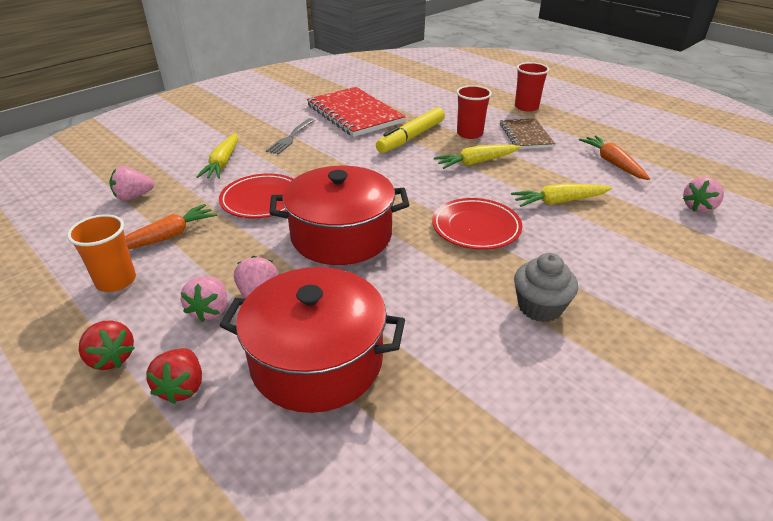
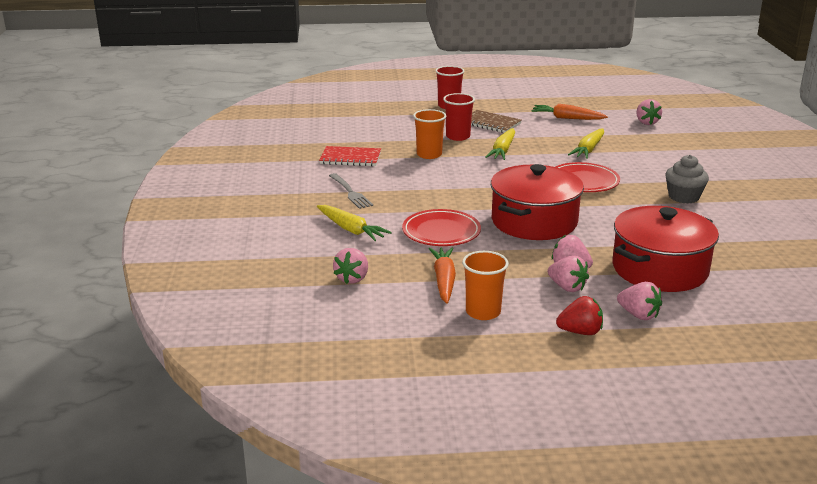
camera: 50 degrees left, 10 degrees down
(182, 387) = (638, 315): red strawberry -> pink strawberry
(354, 114) = (350, 158): red notebook -> red notebook, size x0.59
(411, 137) = (429, 155): yellow marker -> orange cup

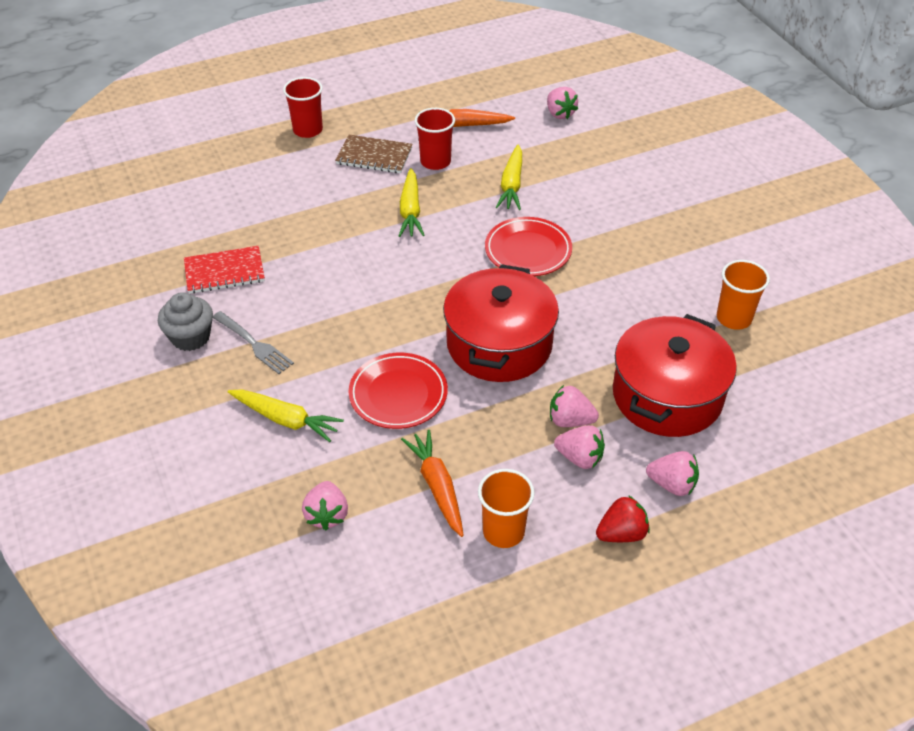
camera: 20 degrees left, 20 degrees up
(429, 155) = (323, 240): orange cup -> orange cup (734, 318)
(458, 137) = (344, 194): red cup -> red cup (435, 161)
(683, 197) = (649, 253): grey cupcake -> grey cupcake (190, 337)

